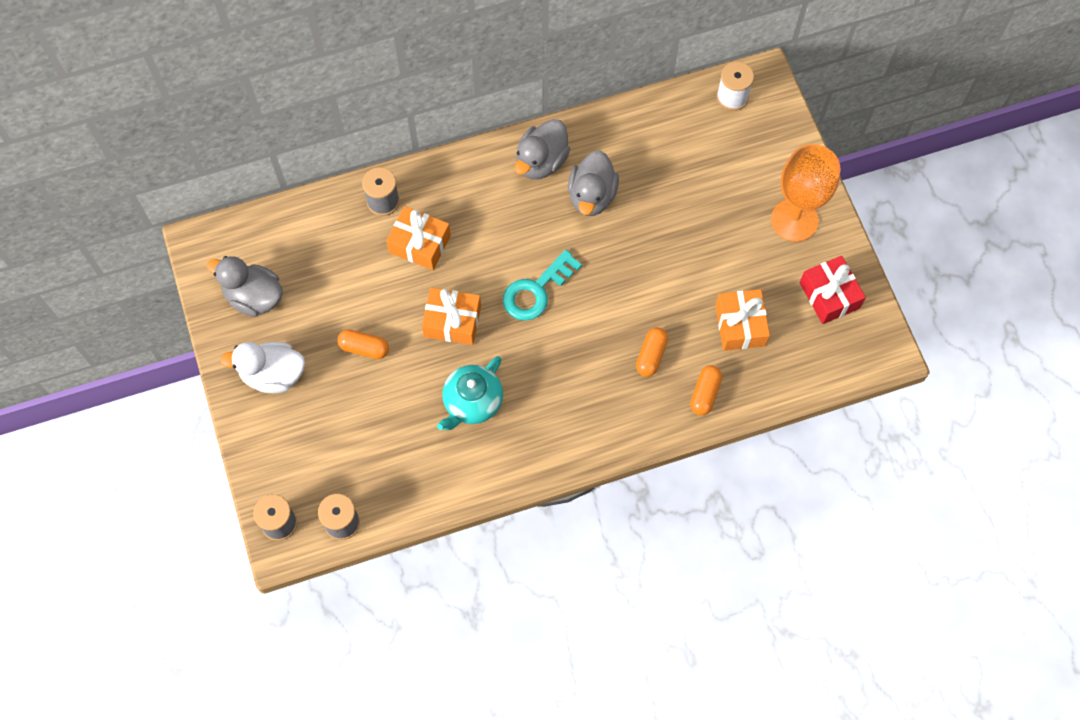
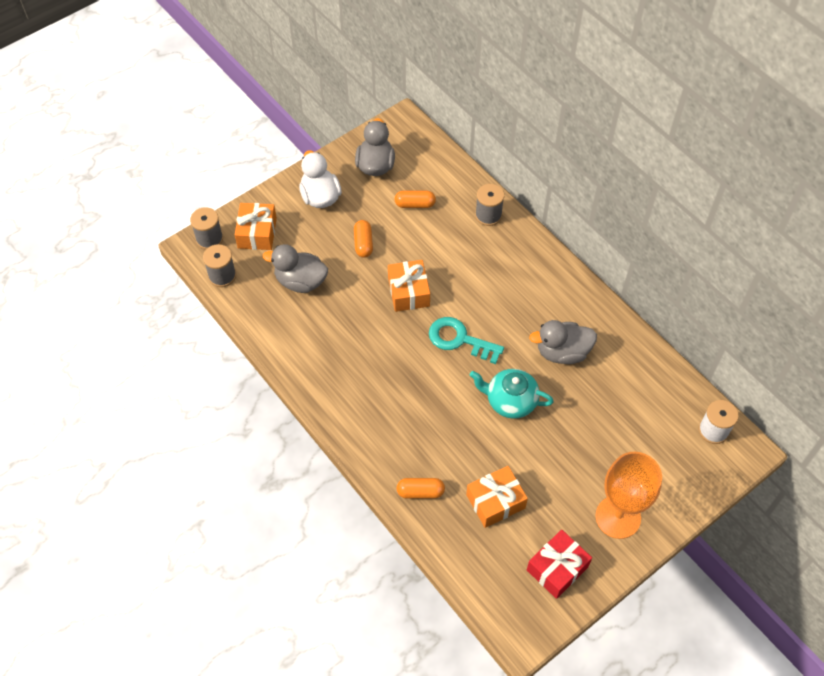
camera: 70 degrees right, 10 degrees down
(419, 244) = (463, 250): orange gift -> orange gift (257, 233)
(472, 402) = (347, 326): turquoise teapot -> turquoise teapot (510, 401)
(541, 162) = (575, 307): grey duck -> grey duck (300, 281)
(651, 356) = (438, 440): orange capsule -> orange capsule (415, 204)

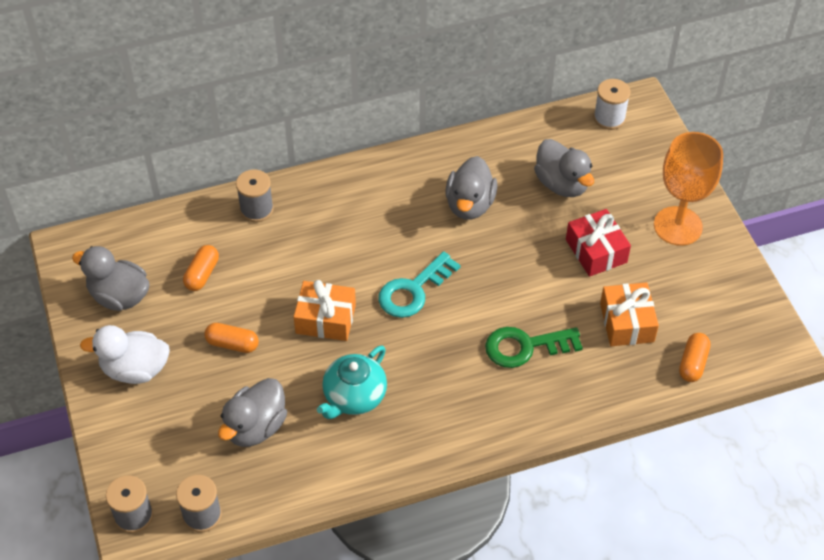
camera: 70 degrees left, 5 degrees down
(257, 233) = (154, 456): orange gift -> none
(420, 492) = (592, 387): orange capsule -> orange capsule (693, 363)
(439, 432) = (525, 347): none -> green key
(510, 401) = (511, 270): turquoise teapot -> turquoise teapot (354, 397)
(557, 568) = (718, 295): red gift -> red gift (596, 251)
(618, 413) = (562, 184): none -> grey duck

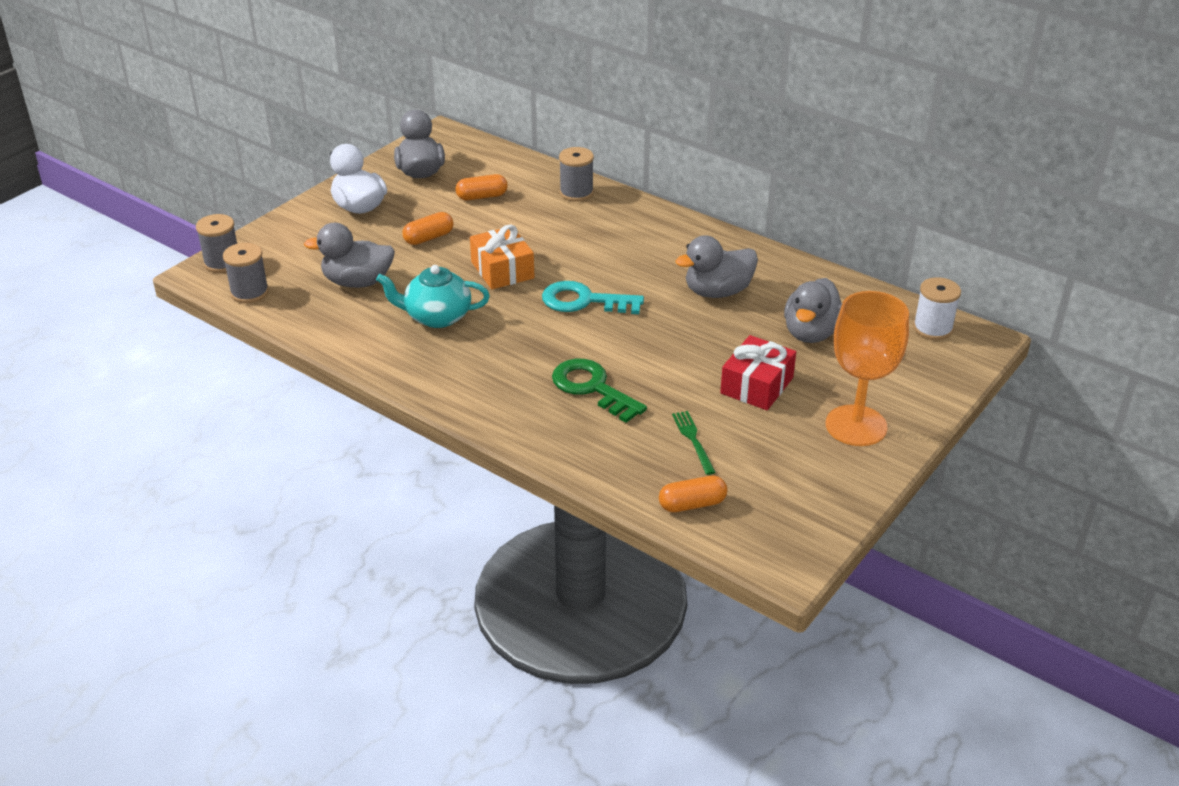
camera: 55 degrees right, 15 degrees down
(232, 344) = (428, 238): orange capsule -> orange capsule turned 75 degrees clockwise
(627, 322) = (693, 439): orange gift -> green fork

